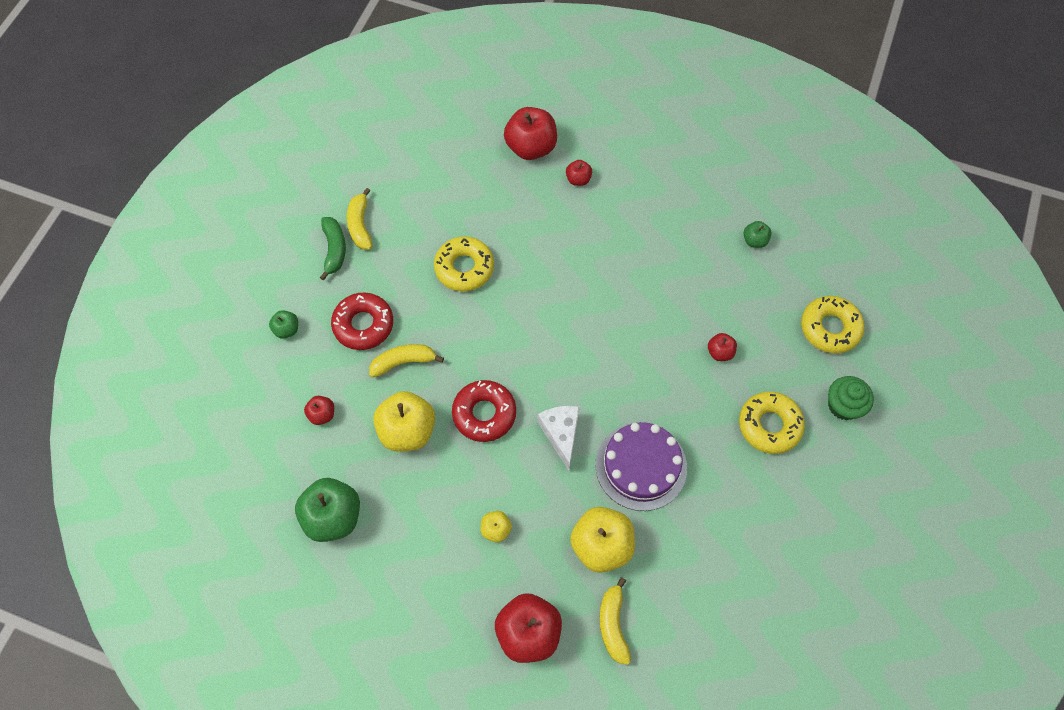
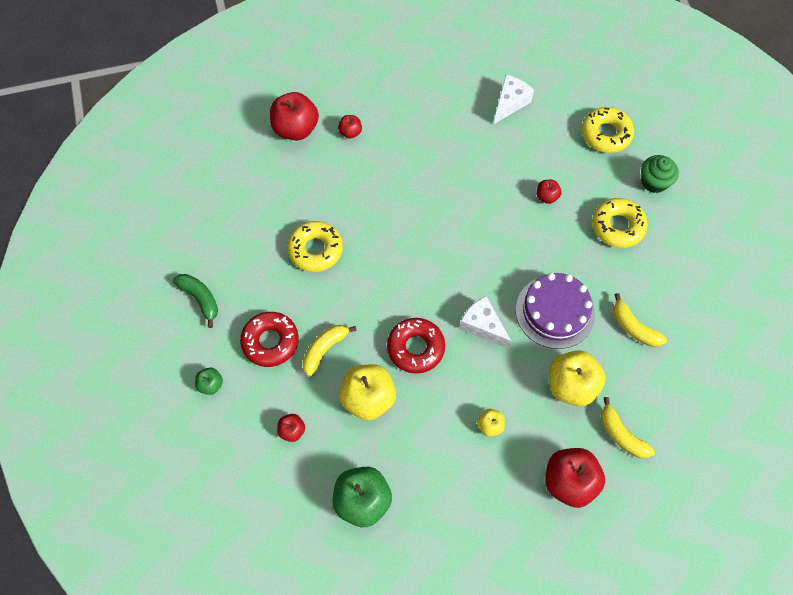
camera: 35 degrees left, 0 degrees up
(360, 225) = (206, 267): yellow banana -> yellow banana (633, 327)
(754, 240) = (510, 103): green apple -> white cheese

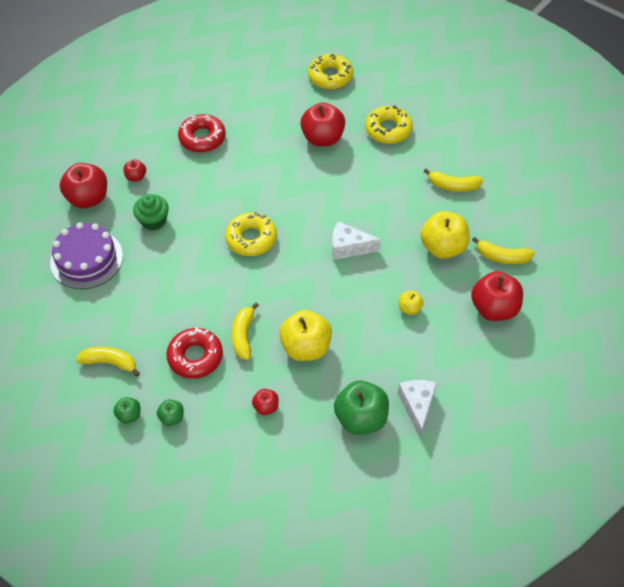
camera: 35 degrees left, 10 degrees down
(180, 358) = (129, 415): none -> green apple
(200, 299) = (110, 363): green banana -> yellow banana
(315, 250) = (177, 272): yellow donut -> yellow donut (251, 239)
(415, 348) = (312, 291): red donut -> red donut (202, 138)
(510, 103) = (244, 93): white cheese -> white cheese (417, 407)
(546, 197) = (323, 138): red apple -> red apple, size x2.02
(555, 311) = (391, 208): purple cake -> purple cake (86, 259)
(654, 182) = (389, 88): green cupcake -> green cupcake (153, 220)

